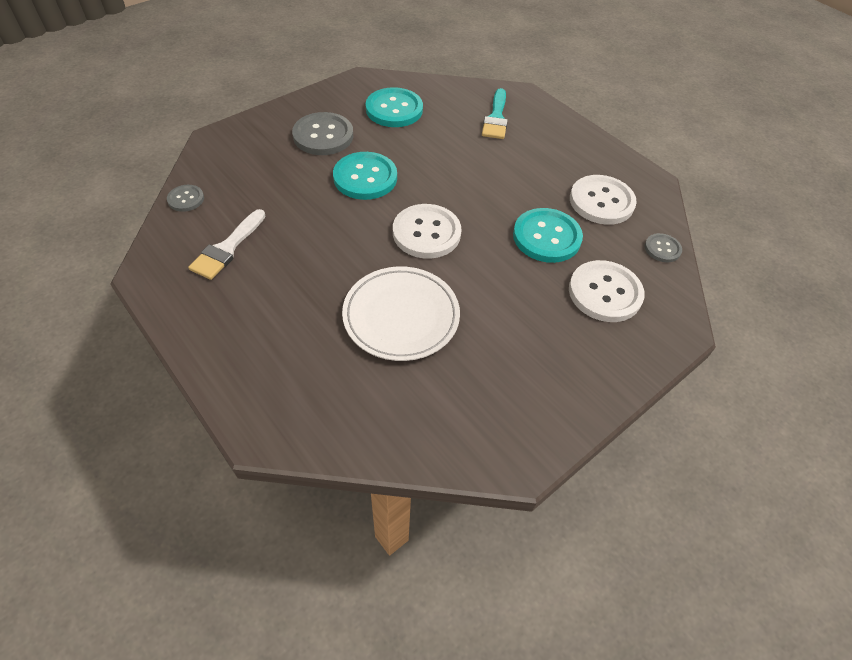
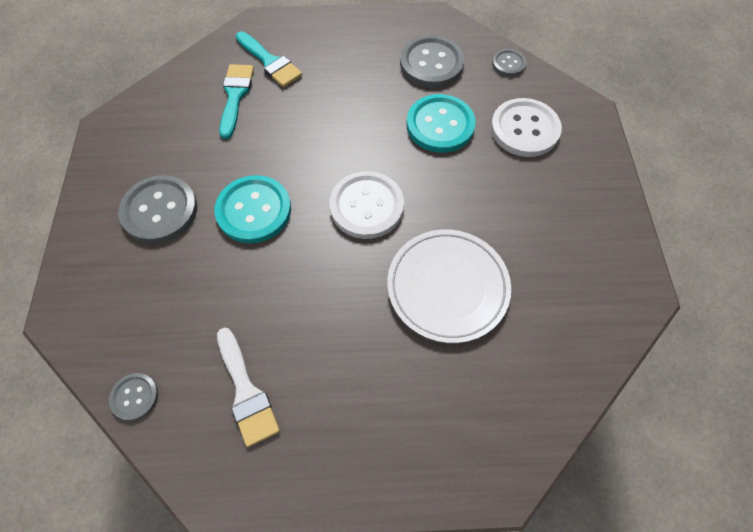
camera: 50 degrees left, 10 degrees up
(394, 109) = (181, 128): turquoise button -> none
(448, 118) = (235, 96): none -> turquoise brush
(601, 201) = (431, 64): white button -> grey button

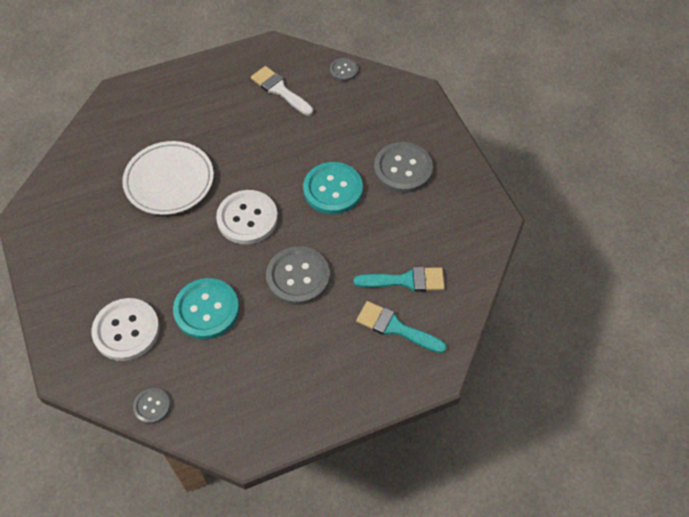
camera: 160 degrees right, 5 degrees down
(235, 96) = (406, 280): turquoise brush -> turquoise brush turned 75 degrees counterclockwise
(431, 64) = (233, 379): grey button -> grey button (298, 277)

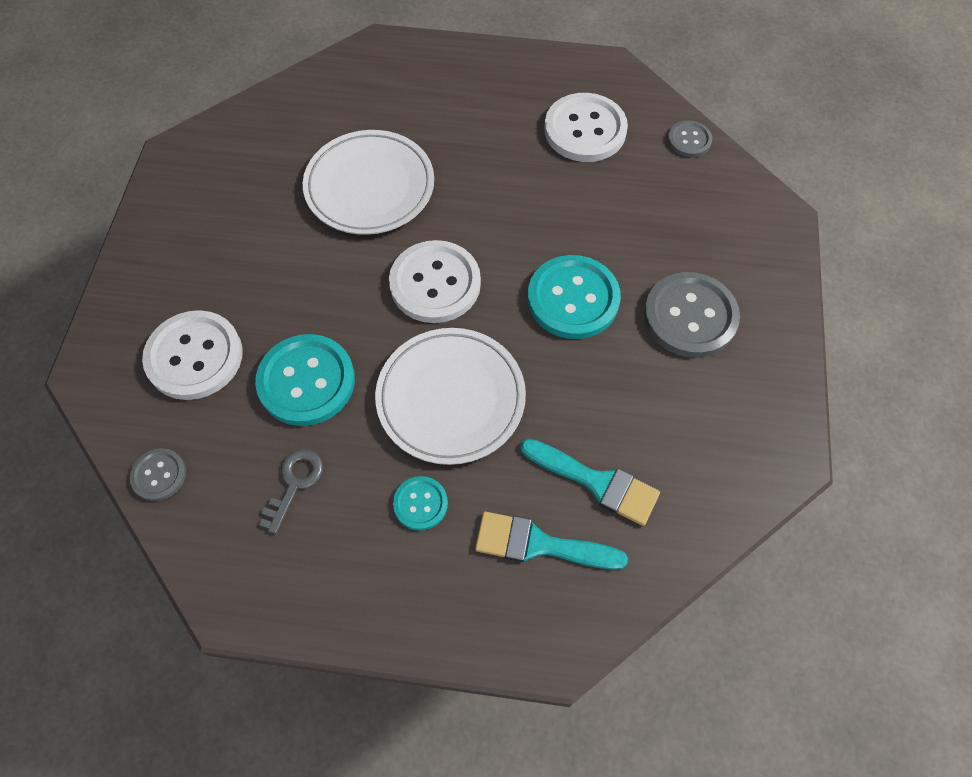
camera: 30 degrees right, 5 degrees up
(238, 368) = (294, 484): none -> grey key
(279, 90) = (585, 130): white brush -> white button
(298, 277) = (451, 398): grey button -> white plate
(317, 341) = (420, 504): none -> turquoise button
(395, 327) = (539, 544): turquoise brush -> turquoise brush turned 45 degrees counterclockwise

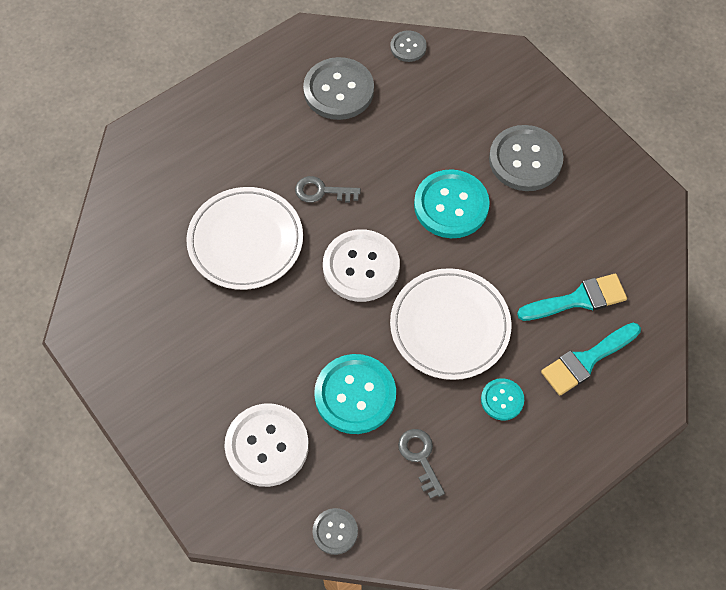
camera: 45 degrees left, 0 degrees up
(475, 198) = (322, 191): none -> grey key
(585, 130) = (338, 90): white button -> grey button

